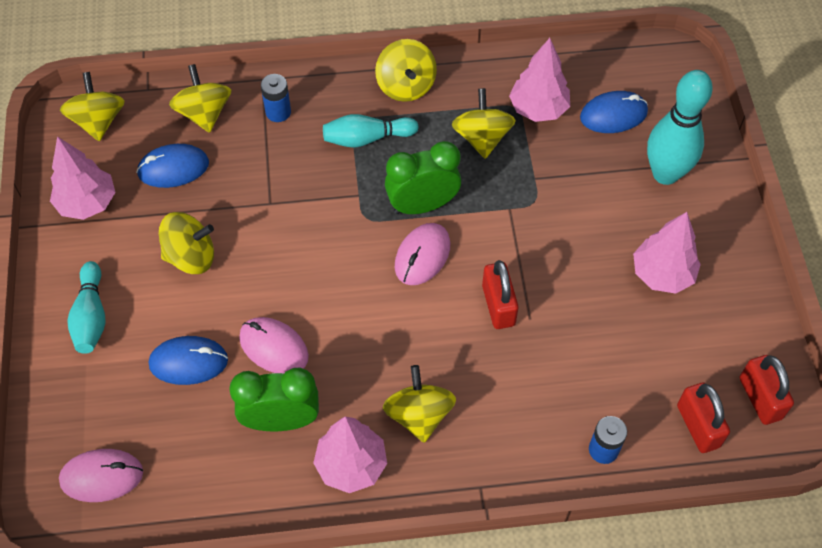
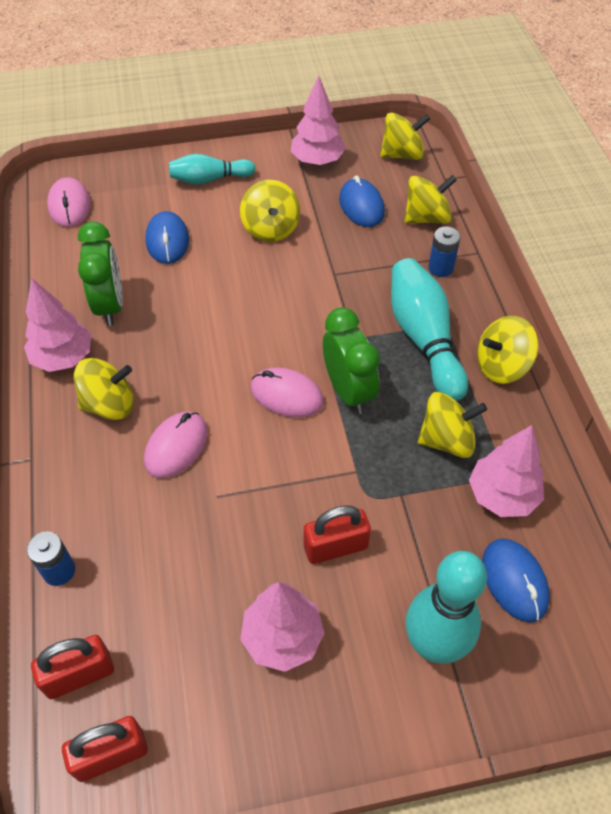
camera: 85 degrees right, 5 degrees down
(274, 347) = (182, 293): pink mouse -> pink mouse (176, 447)
(367, 138) = (424, 339): turquoise bowling pin -> turquoise bowling pin, size x1.58
(498, 305) = (231, 465): red padlock -> red padlock (335, 546)

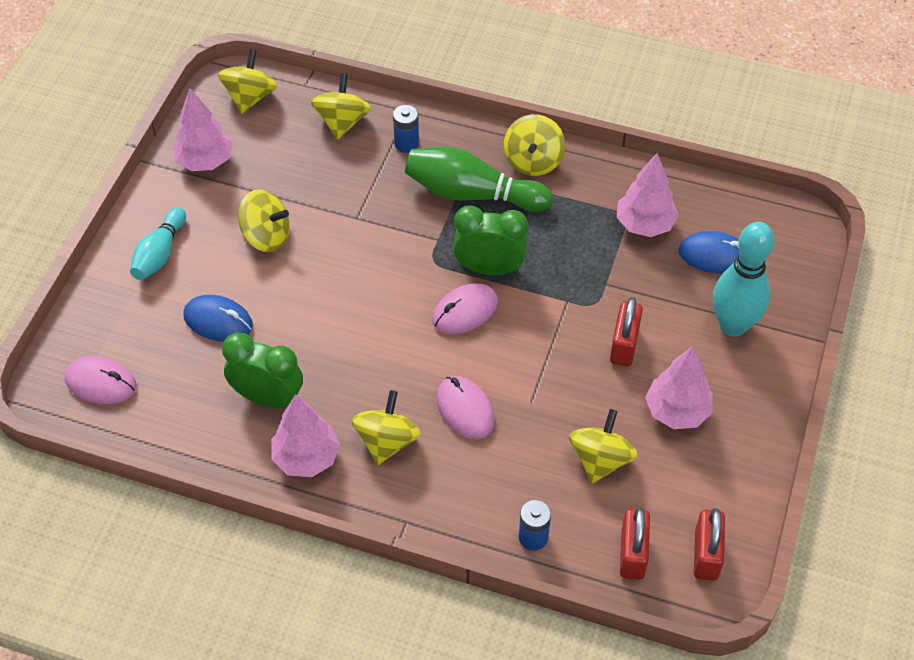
camera: 60 degrees left, 0 degrees up
(361, 206) = (291, 158): blue mouse -> none
(424, 339) = (472, 194): turquoise bowling pin -> green bowling pin
(447, 440) = (577, 231): yellow spinning top -> yellow spinning top (600, 459)

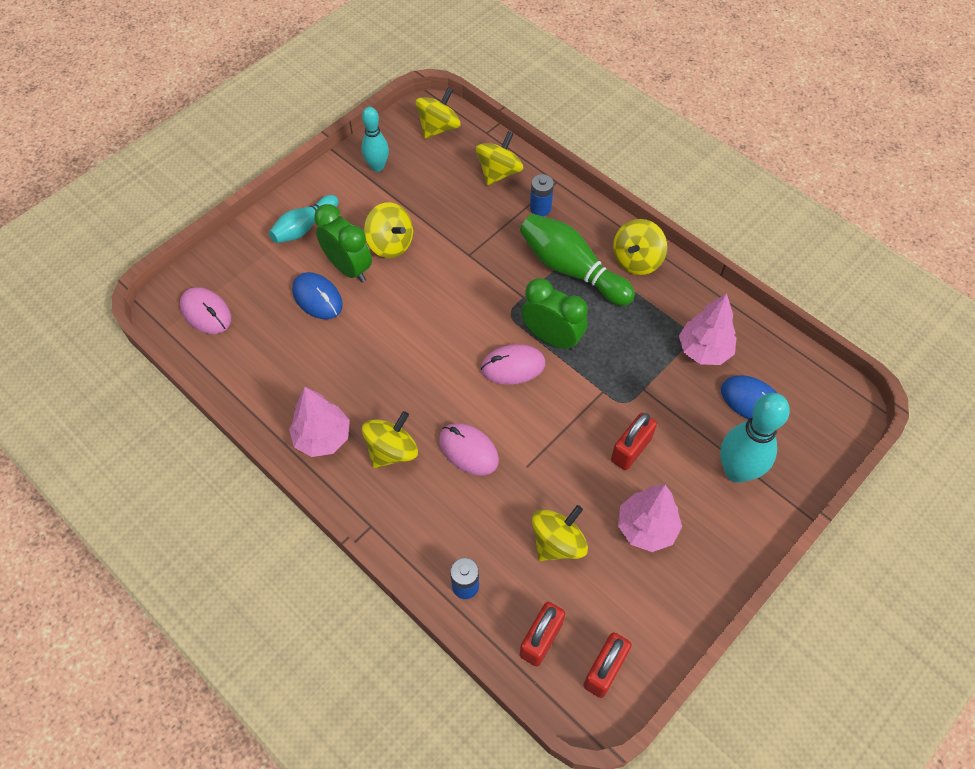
camera: 25 degrees right, 5 degrees up
(205, 161) = (377, 166): pink tree -> turquoise bowling pin
(268, 398) = (320, 376): green clock -> green clock (348, 268)
(465, 409) = (468, 450): pink mouse -> pink mouse turned 45 degrees counterclockwise

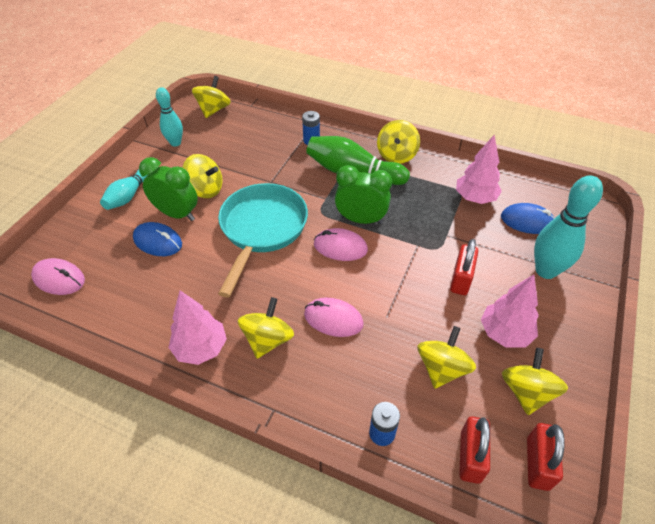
camera: 20 degrees left, 10 degrees down
(434, 316) = (262, 229): none -> turquoise pan
(499, 172) = (270, 126): yellow spinning top -> yellow spinning top (526, 392)
(513, 366) = (340, 247): pink mouse -> pink mouse turned 45 degrees clockwise

